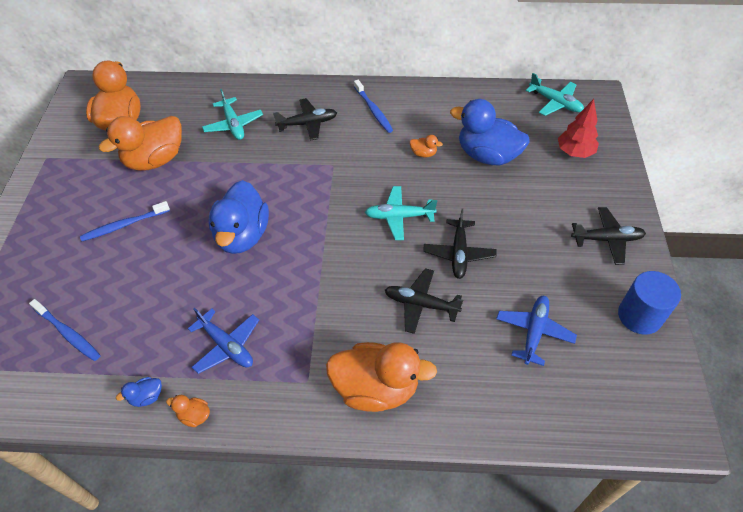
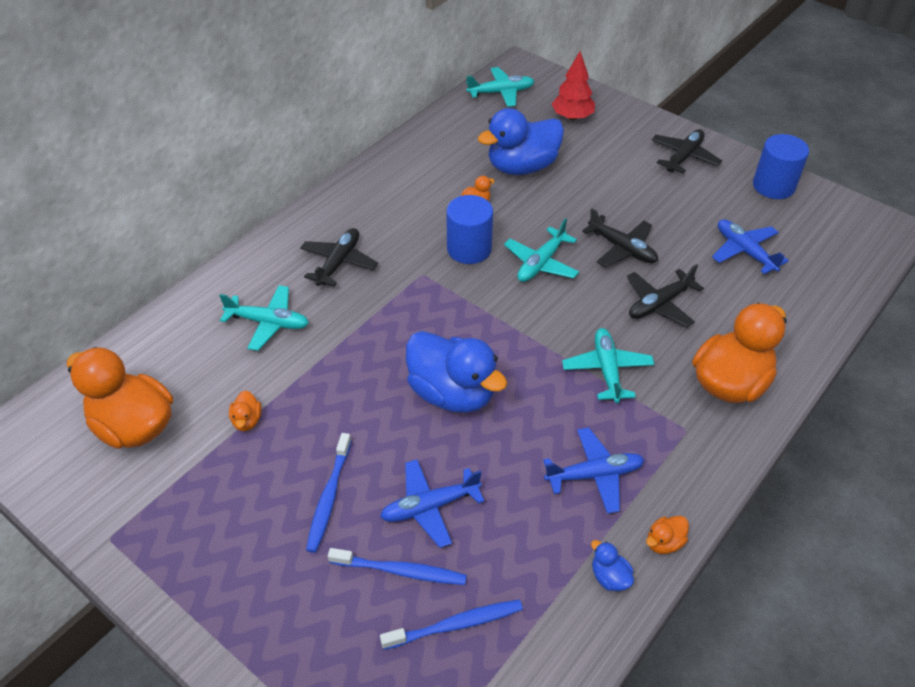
camera: 55 degrees left, 5 degrees down
(146, 274) = (430, 507): none -> blue plane
(147, 397) = (609, 577): blue duck -> blue duck turned 135 degrees clockwise
(155, 160) = (247, 420): orange duck -> orange duck, size x0.41
(327, 305) = (607, 370): none -> turquoise plane
(373, 110) = (376, 205): blue toothbrush -> blue toothbrush (401, 571)
(377, 174) = (469, 249): none -> blue cylinder

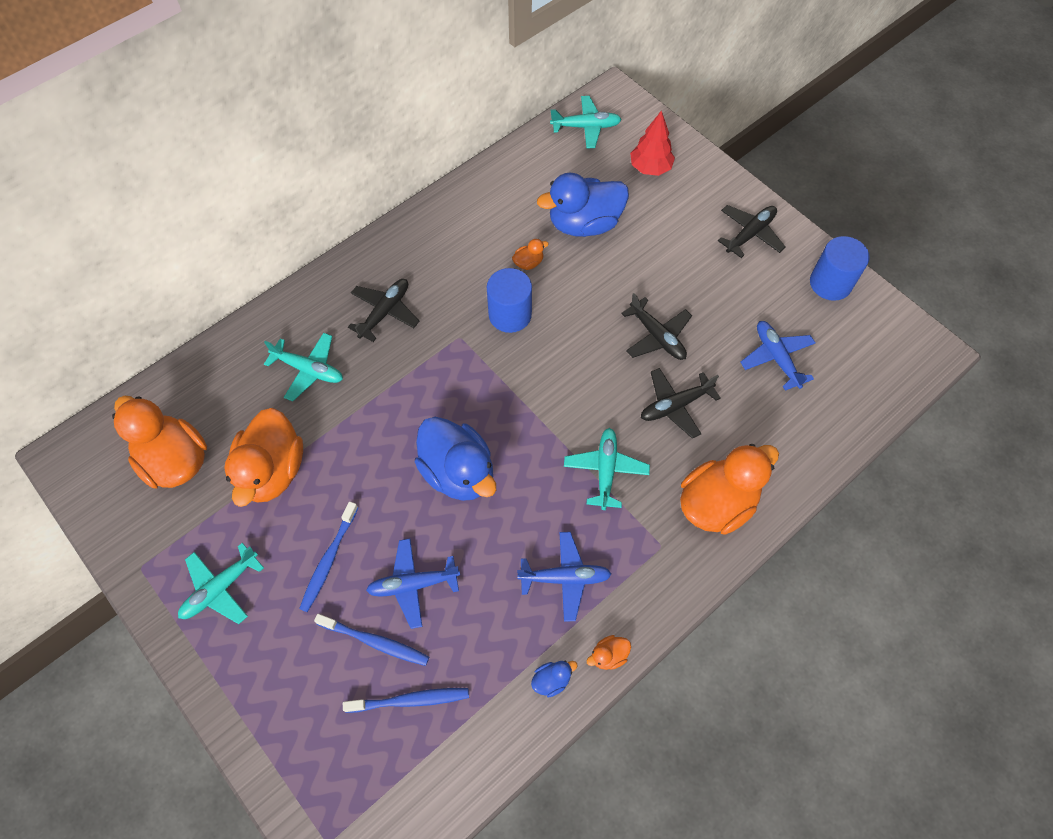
camera: 10 degrees right, 15 degrees up
(247, 420) = (272, 471): orange duck -> orange duck, size x2.43
(541, 263) = (574, 341): turquoise plane -> turquoise plane (220, 588)
(609, 577) = (551, 680): blue duck -> blue duck turned 90 degrees clockwise

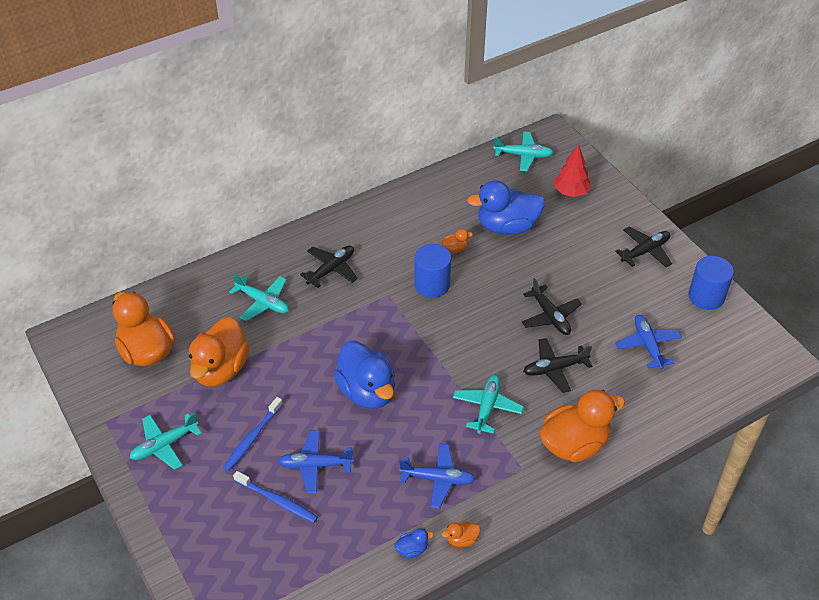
camera: 10 degrees right, 15 degrees down
(410, 700) = (297, 545): blue toothbrush -> none

